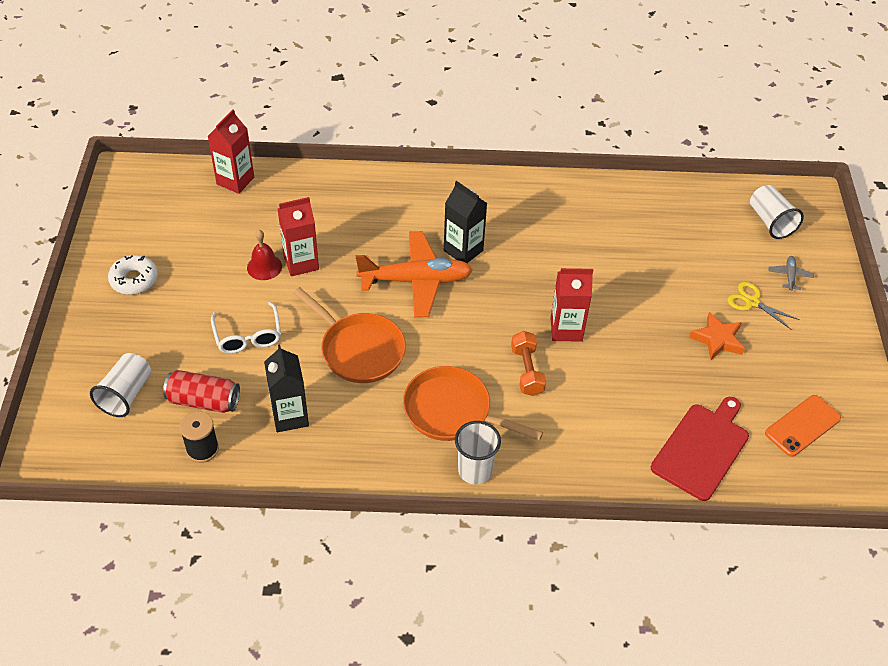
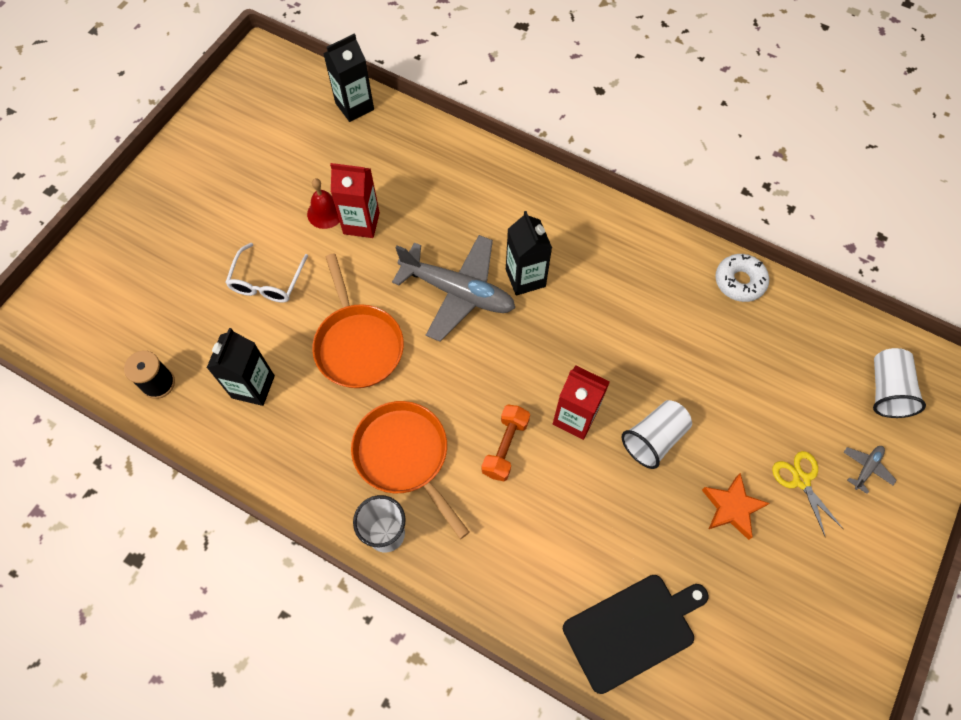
camera: 30 degrees right, 15 degrees up
(126, 394) = (129, 294): white cup -> white cup (654, 439)
(134, 280) = (204, 176): white donut -> white donut (739, 281)
(204, 401) = (189, 333): red can -> none
(235, 181) = (354, 106): red carton -> black carton
(416, 281) = (458, 292): orange plane -> grey plane
(702, 449) = (632, 630): red cutting board -> black cutting board
(802, 426) = (763, 661): orange phone -> none

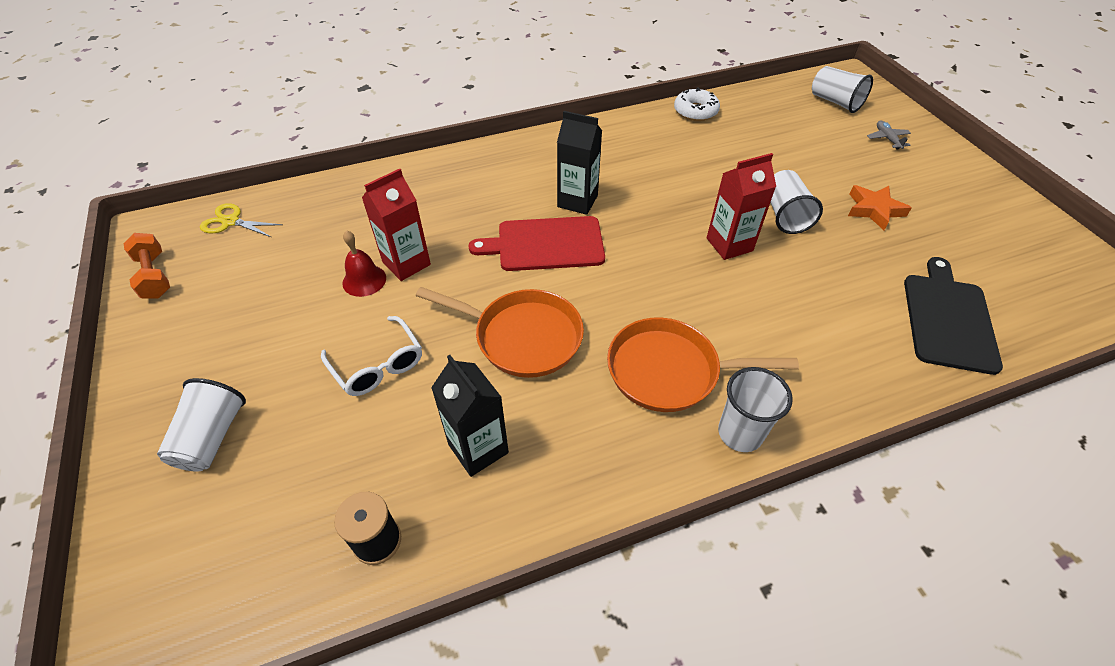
camera: 50 degrees left, 15 degrees down
(154, 245) = (212, 437): none -> white cup
(354, 106) = (292, 202): black carton -> none
(458, 292) = (545, 244): grey plane -> red cutting board
(505, 447) = (720, 299): orange dumbbell -> orange dumbbell (154, 276)
(801, 480) = (875, 168): yellow scissors -> yellow scissors (231, 221)

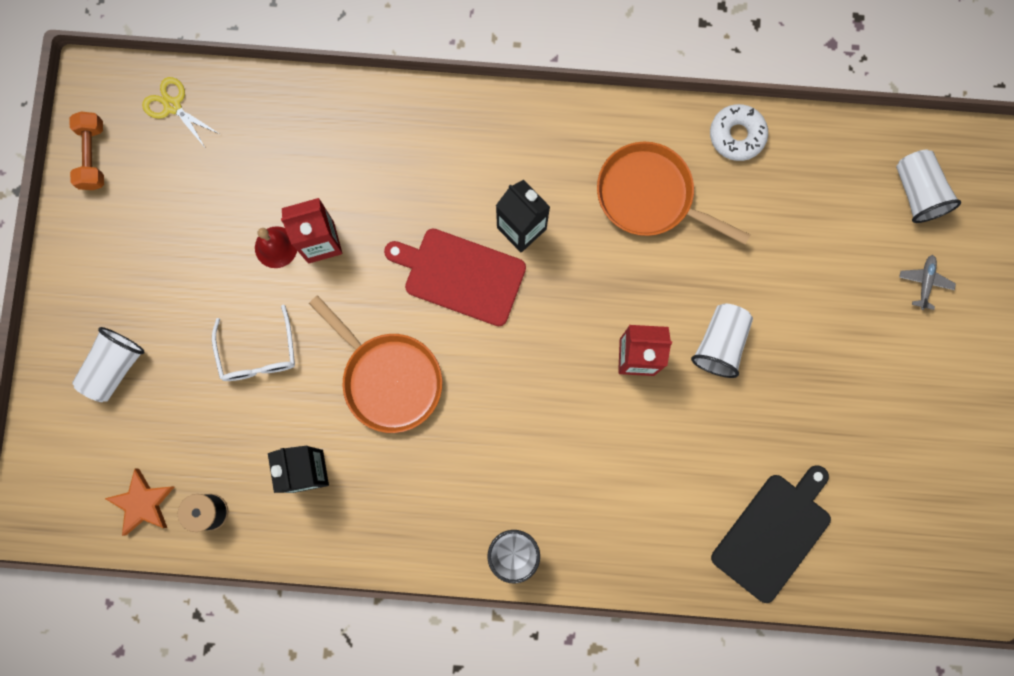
camera: 25 degrees right, 30 degrees up
(670, 371) = (493, 471): orange pan -> orange pan (650, 196)
(874, 210) = (817, 378): orange star -> orange star (143, 503)

